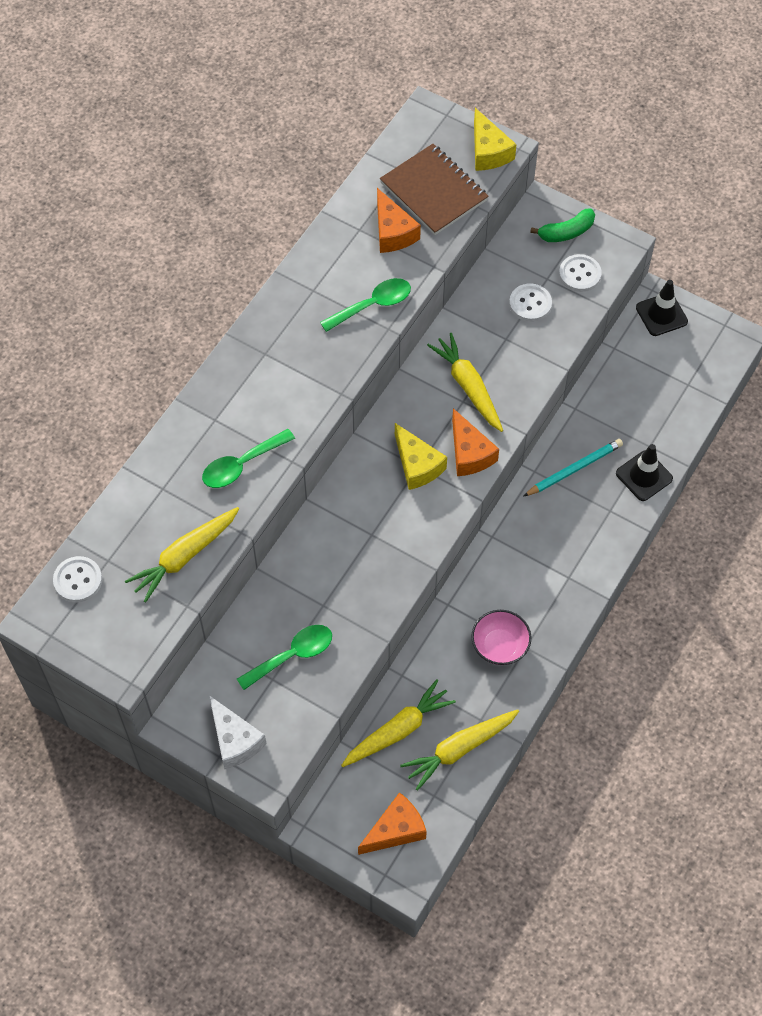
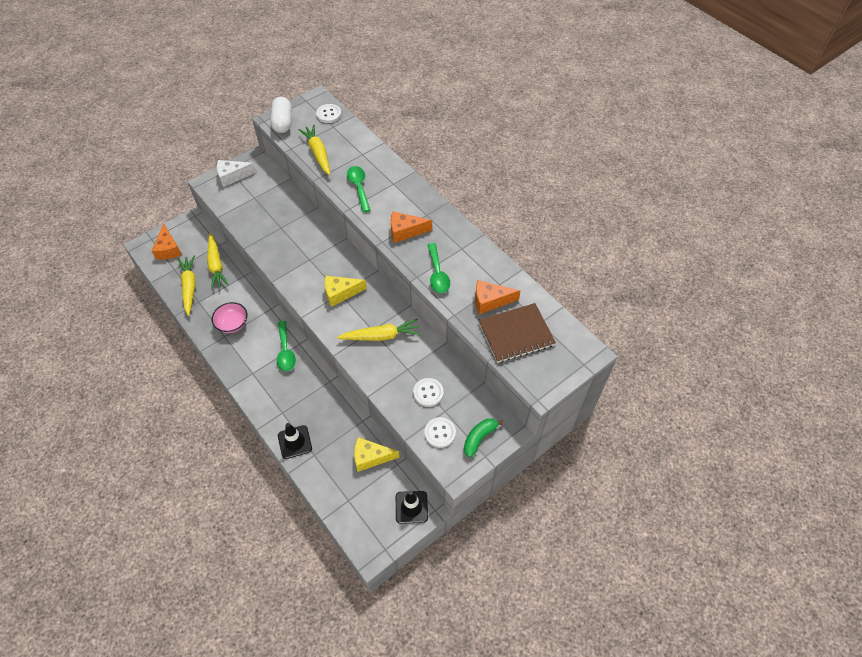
camera: 110 degrees right, 5 degrees down
(124, 648) = (283, 122): none -> white capsule
(292, 655) = (261, 208): green spoon -> green spoon (285, 351)
(469, 453) = (335, 321): orange cheese -> orange cheese (405, 231)
(488, 151) = (541, 379): yellow cheese -> yellow cheese (371, 457)
(566, 232) = (479, 438): green banana -> green banana turned 45 degrees clockwise
(574, 469) = (319, 403): turquoise pencil -> none

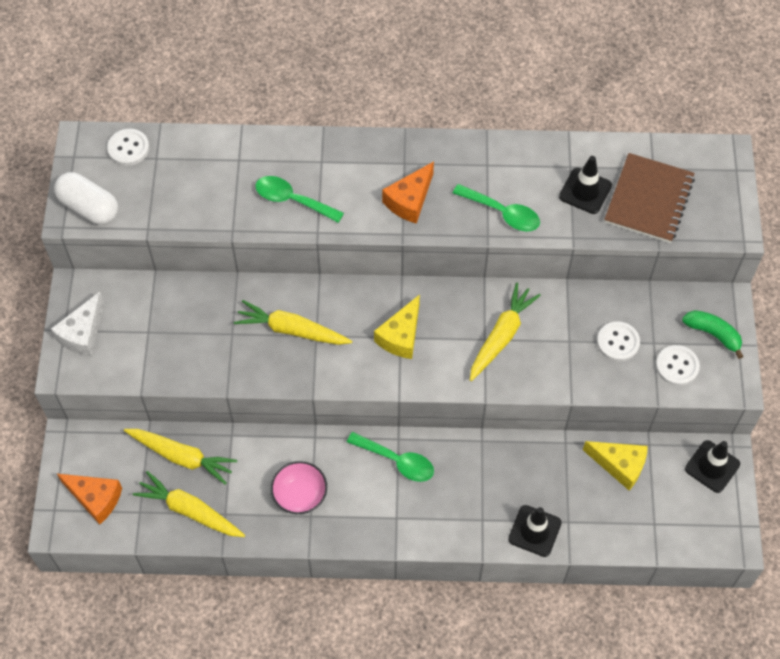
camera: 50 degrees left, 5 degrees up
(318, 153) = (188, 205): yellow carrot -> yellow carrot (291, 330)
(371, 457) = (619, 465): yellow cheese -> yellow cheese turned 105 degrees counterclockwise
(479, 438) = (713, 334): green banana -> green banana turned 135 degrees clockwise
(490, 301) = (585, 191): orange cheese -> black traffic cone

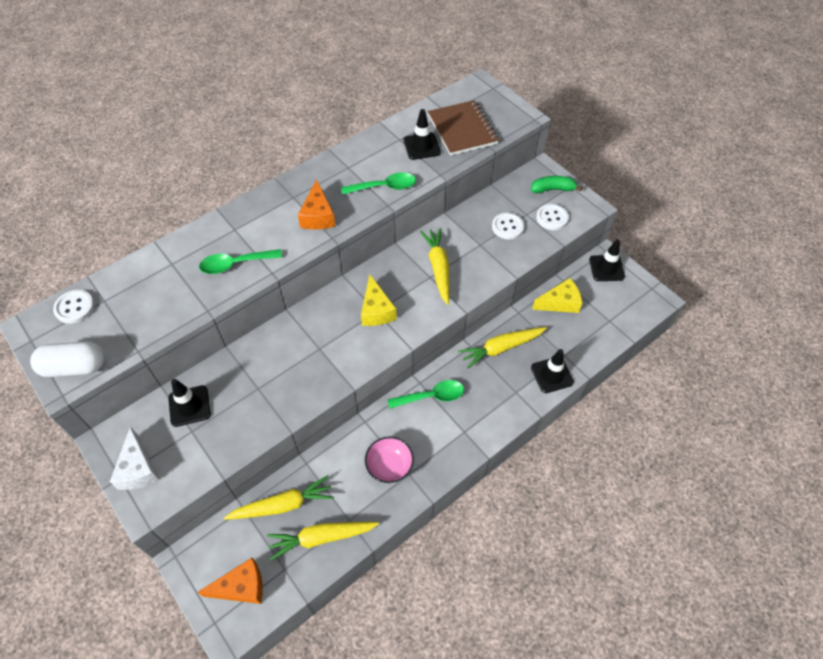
camera: 40 degrees left, 5 degrees down
(163, 307) = (189, 406): none -> black traffic cone
(291, 330) = (299, 356): yellow carrot -> yellow carrot (501, 348)

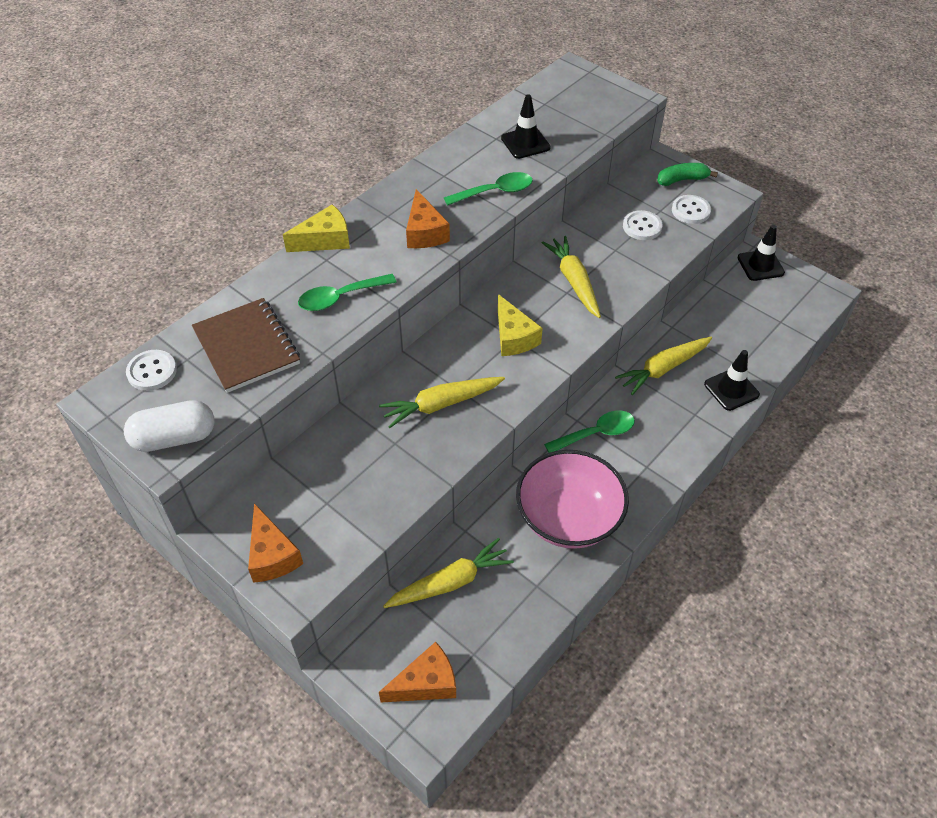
camera: 10 degrees left, 5 degrees down
(138, 469) = (272, 555): white cheese -> orange cheese
(189, 406) = (315, 475): black traffic cone -> none
(321, 538) = (509, 611): yellow carrot -> yellow carrot (441, 404)
(389, 466) = (568, 518): pink bowl -> pink bowl, size x1.81
(462, 129) = (568, 120): brown notebook -> brown notebook (247, 347)
(560, 303) = (717, 310): yellow cheese -> yellow cheese (325, 240)

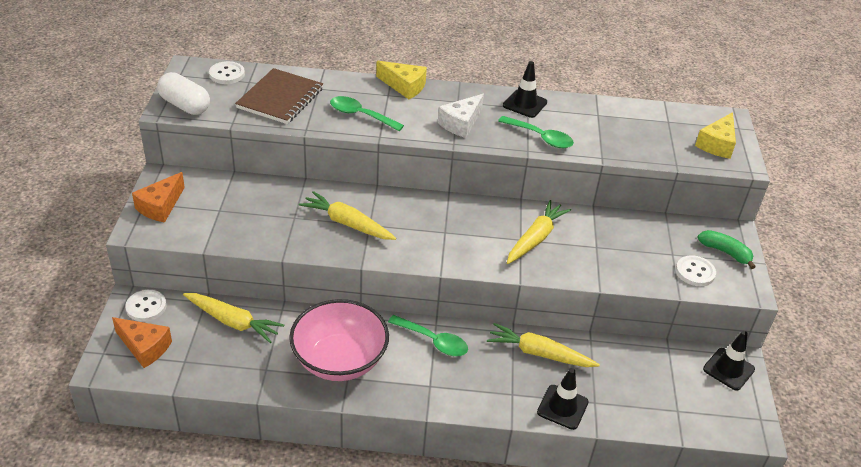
camera: 50 degrees right, 10 degrees down
(425, 232) = (461, 123): orange cheese -> white cheese
(513, 337) = (445, 231): yellow cheese -> yellow cheese (717, 144)
(525, 143) = (611, 130): black traffic cone -> black traffic cone (525, 104)
(642, 227) = (640, 251): white button -> white button (146, 307)

